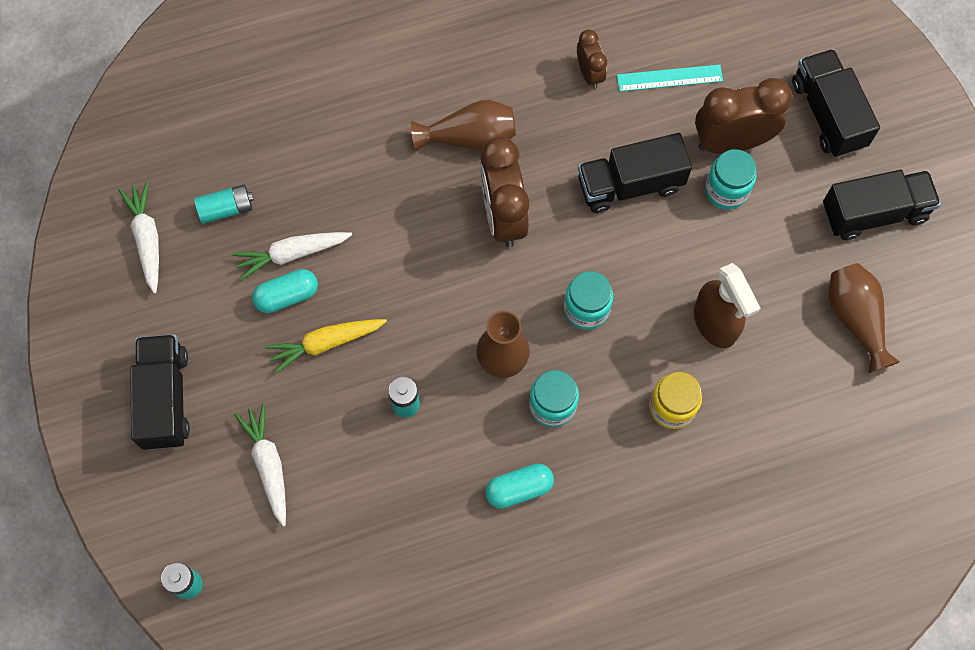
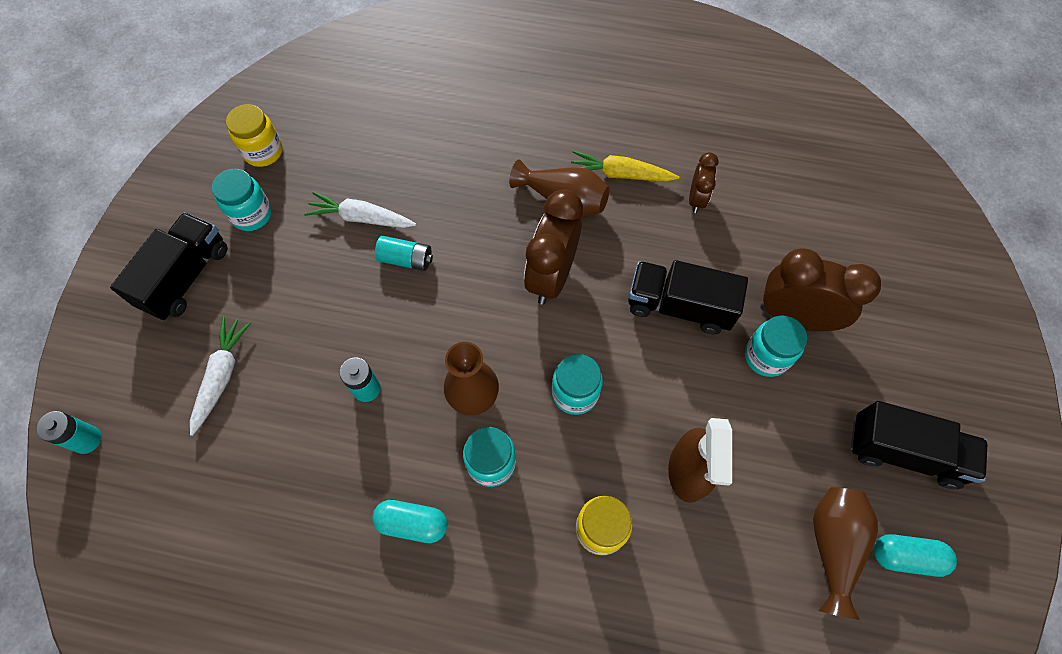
camera: 30 degrees right, 5 degrees down
(147, 239) = (263, 152): white carrot -> yellow jar
(183, 307) = (252, 214): none -> turquoise jar
(226, 209) = (337, 159): turquoise battery -> turquoise battery (406, 259)
(287, 296) = (334, 248): turquoise capsule -> turquoise capsule (905, 557)
(326, 343) = (338, 302): yellow carrot -> yellow carrot (620, 174)
(669, 78) = (766, 236): turquoise ruler -> none
(828, 114) = (902, 338): black truck -> none

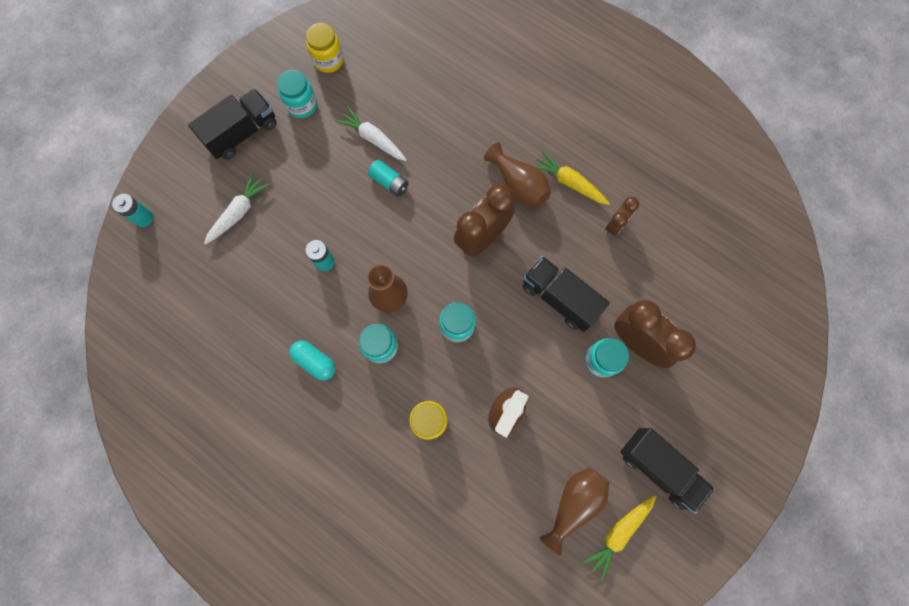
camera: 25 degrees right, 10 degrees up
(905, 557) = (618, 533): turquoise capsule -> yellow carrot

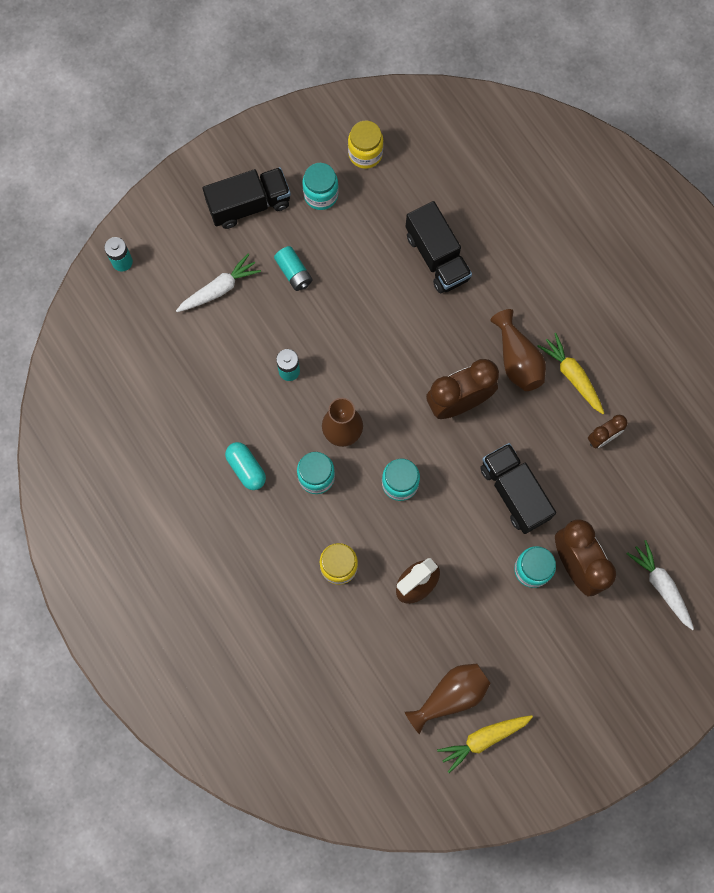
camera: 20 degrees right, 0 degrees up
(373, 139) = (383, 257): white carrot -> white carrot (661, 586)
(389, 182) = (383, 310): turquoise battery -> turquoise battery (293, 272)
(658, 468) = (548, 693): black truck -> black truck (437, 257)

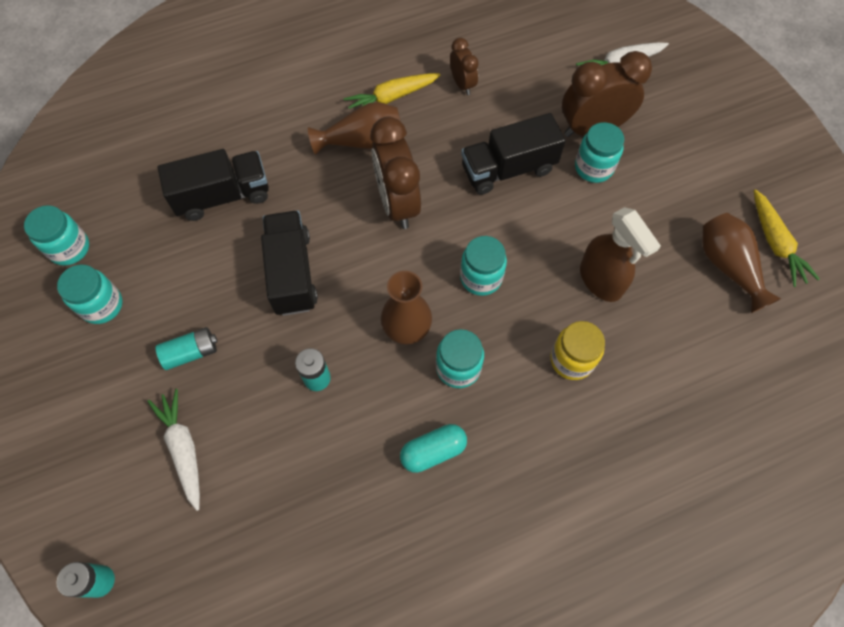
camera: 80 degrees left, 10 degrees down
(249, 205) = (82, 393): black truck -> black truck (292, 273)
(365, 154) = (69, 248): yellow jar -> turquoise jar

